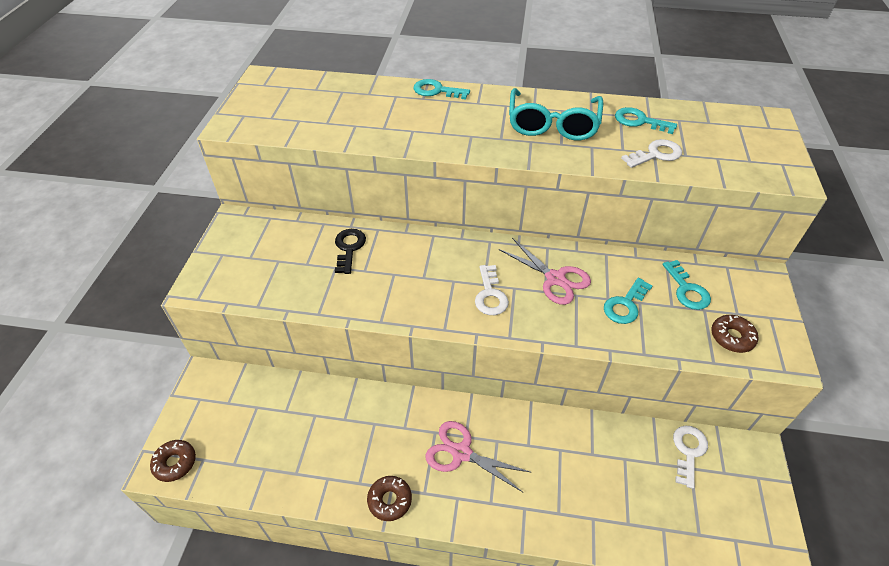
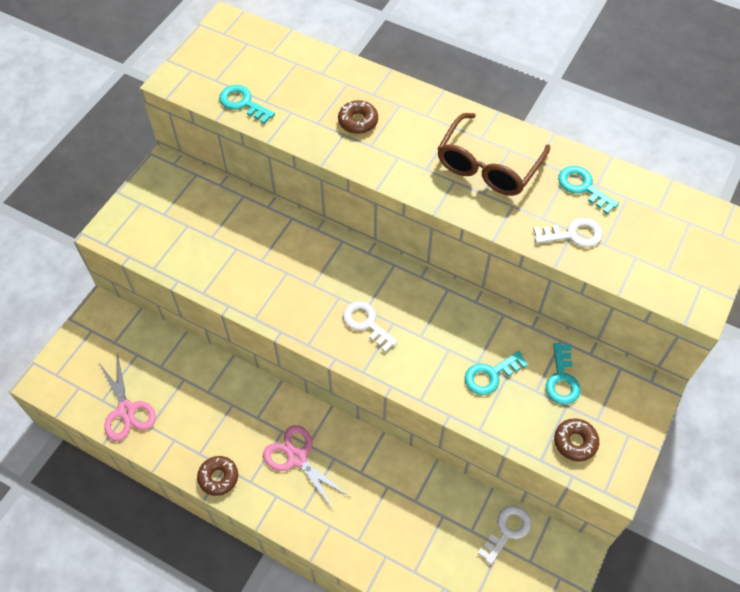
camera: 20 degrees right, 10 degrees up
(175, 463) = (55, 383): brown donut -> brown donut (358, 121)
(349, 248) = (256, 231): black key -> none
(436, 91) = (391, 88): turquoise key -> turquoise key (243, 103)
(490, 295) = (366, 323): white key -> white key turned 120 degrees clockwise
(552, 125) = (488, 166): turquoise glasses -> brown glasses
(555, 279) = (437, 326): pink scissors -> pink scissors (126, 410)

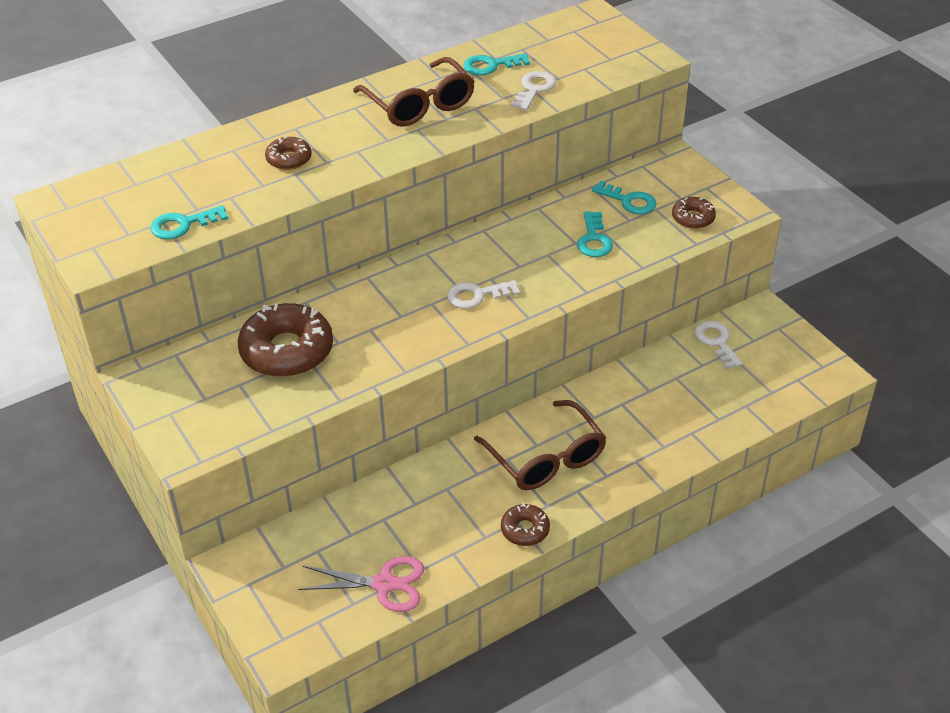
camera: 60 degrees left, 15 degrees down
(235, 234) = (287, 351): none -> brown donut
(297, 458) = (546, 458): pink scissors -> brown glasses

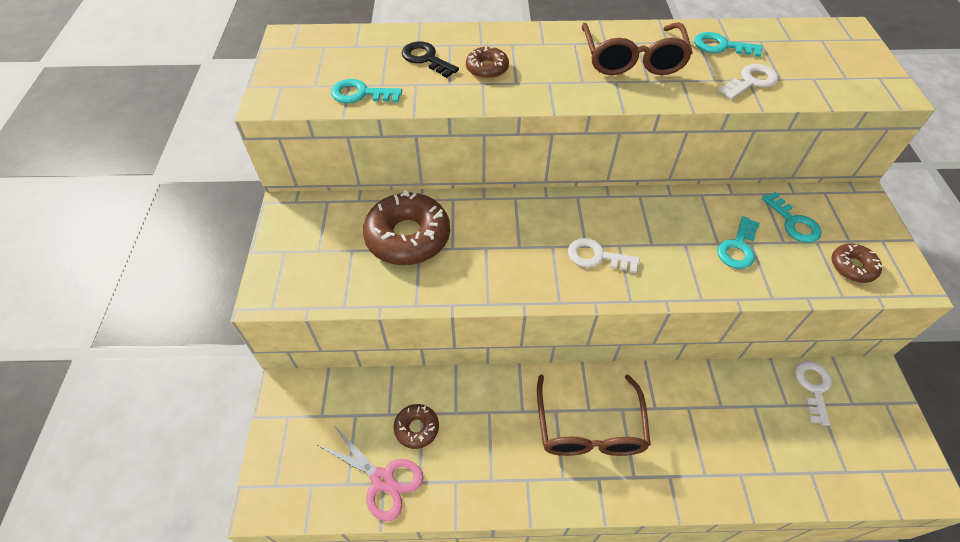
camera: 30 degrees right, 10 degrees up
(220, 171) = (426, 59): none -> black key
(525, 530) = (529, 493): brown donut -> brown donut (417, 428)

